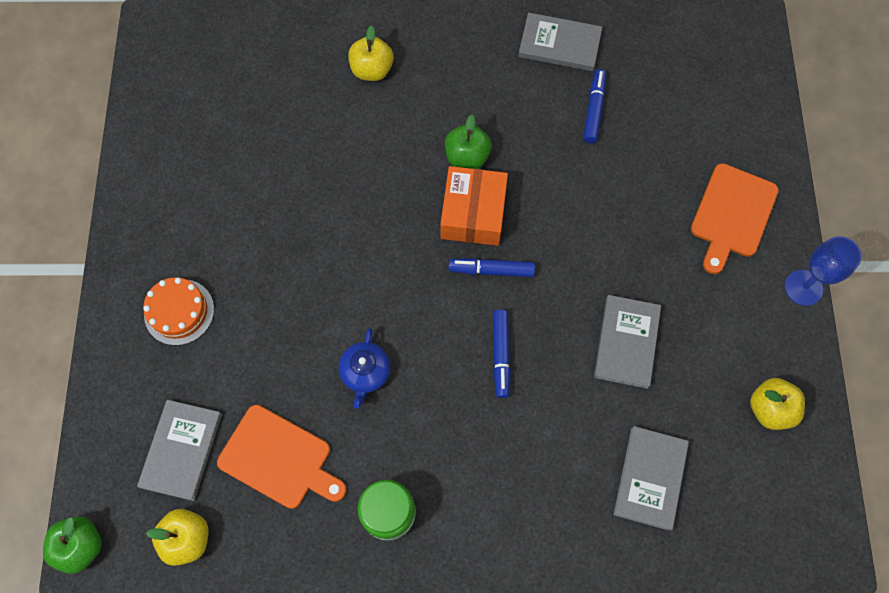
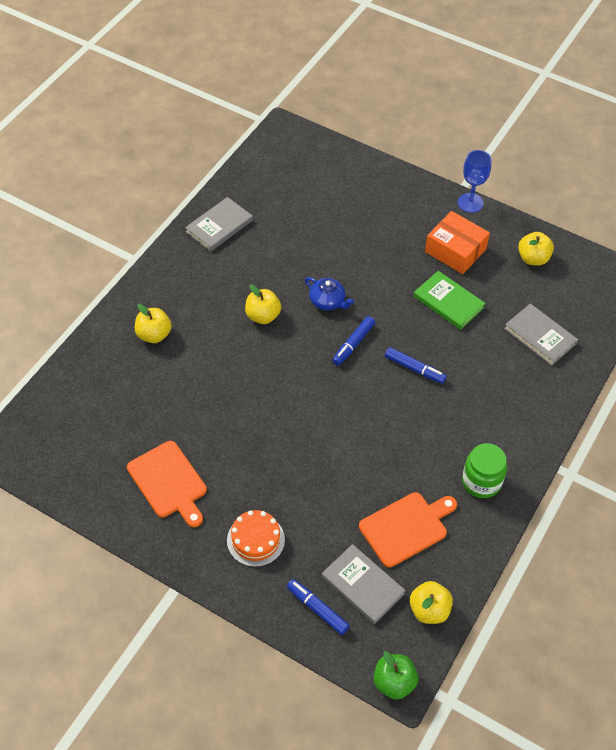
camera: 60 degrees left, 15 degrees down
(365, 373) = (378, 448): blue teapot -> blue teapot (328, 301)
(467, 157) = (263, 316): green apple -> yellow apple
(473, 213) = (306, 333): orange box -> orange box (455, 250)
(594, 110) = (280, 234): blue marker -> blue marker (317, 609)
(626, 342) = (448, 302): grey book -> green book
(732, 214) = (402, 208): orange cutting board -> orange cutting board (169, 482)

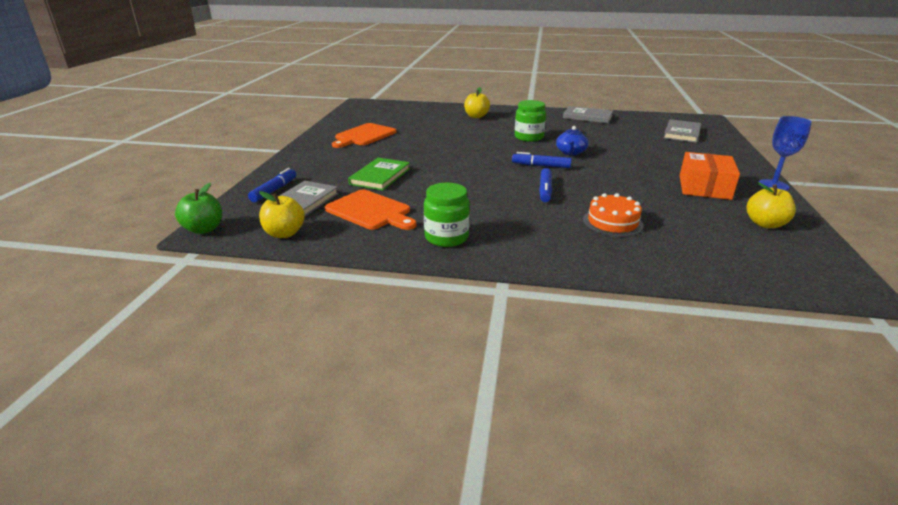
camera: 70 degrees right, 25 degrees down
(255, 540) = (330, 163): orange cake -> orange cake (612, 222)
(263, 316) = (529, 137): yellow apple -> green jar
(448, 302) = (640, 193): green book -> green book (380, 176)
(540, 336) = (669, 242): grey book -> grey book (682, 133)

